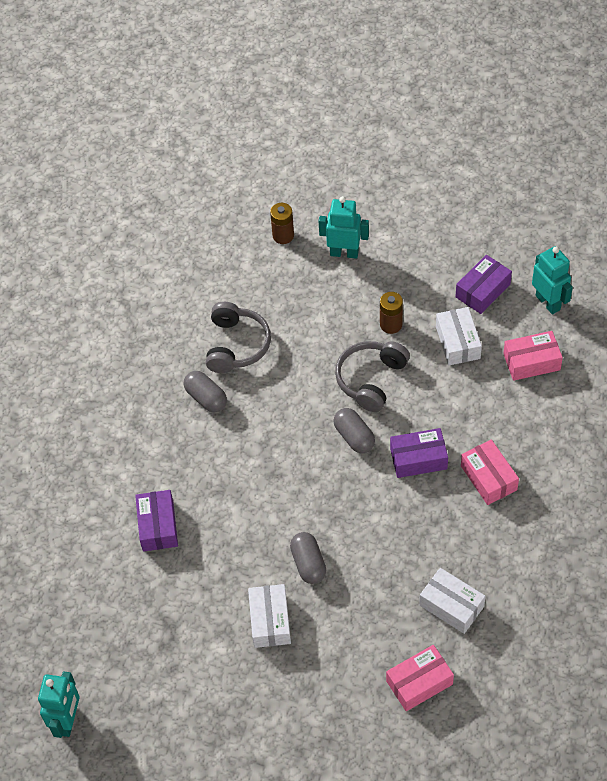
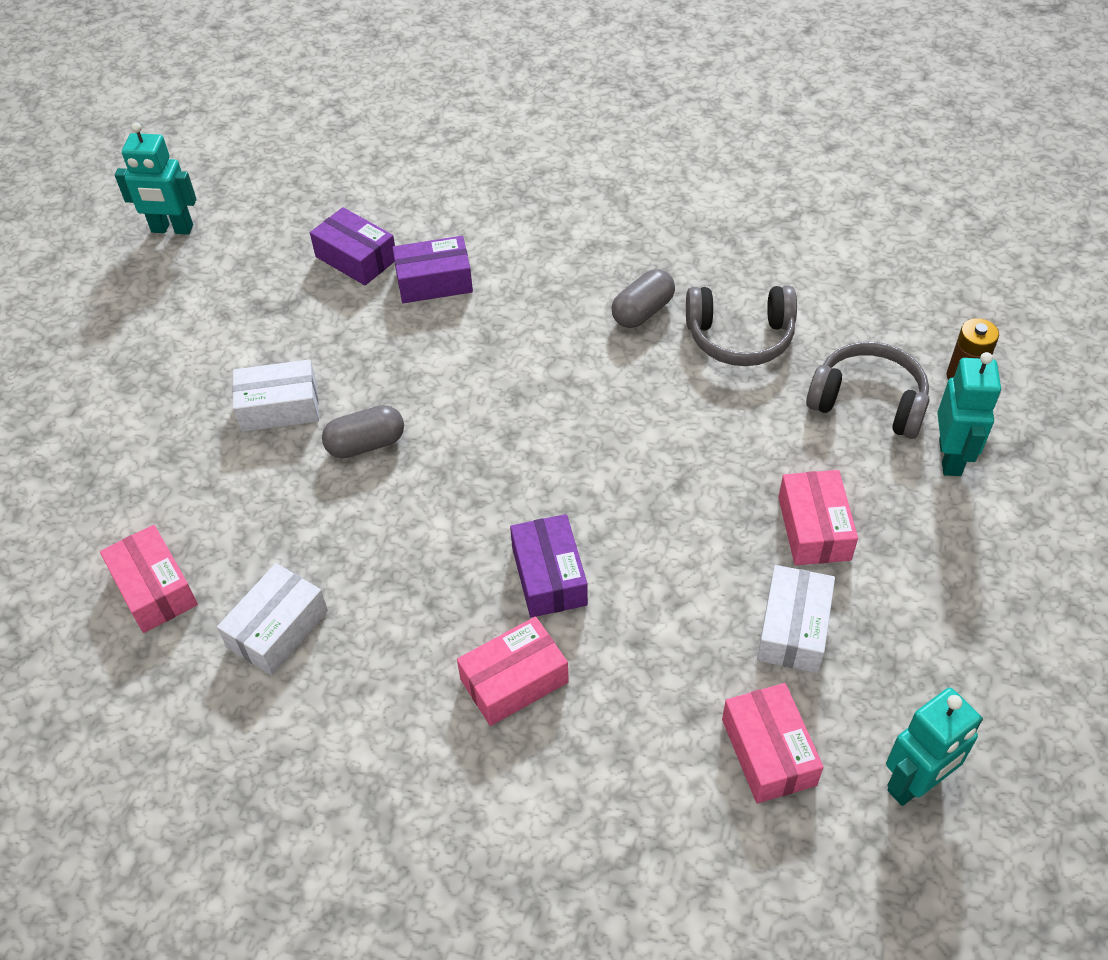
camera: 85 degrees right, 5 degrees down
(354, 437) = (586, 488): grey capsule -> none
(371, 379) = (698, 505): grey headphones -> grey headphones (868, 402)
(391, 324) = (814, 528): brown battery -> pink box
(458, 342) = (793, 629): white box -> white box turned 60 degrees counterclockwise
(483, 290) = (918, 668): purple box -> purple box (356, 258)

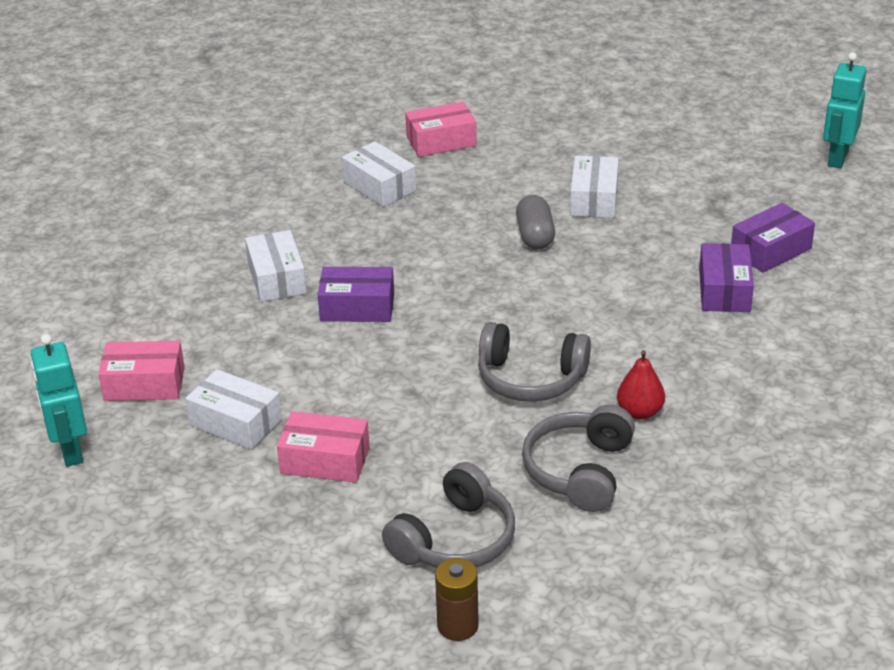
camera: 105 degrees right, 15 degrees down
(514, 681) = (277, 278): pink box -> white box
(622, 396) = (530, 378): none -> grey headphones
(642, 312) = (639, 412): grey capsule -> red pear
(950, 457) = (357, 577): turquoise robot -> none

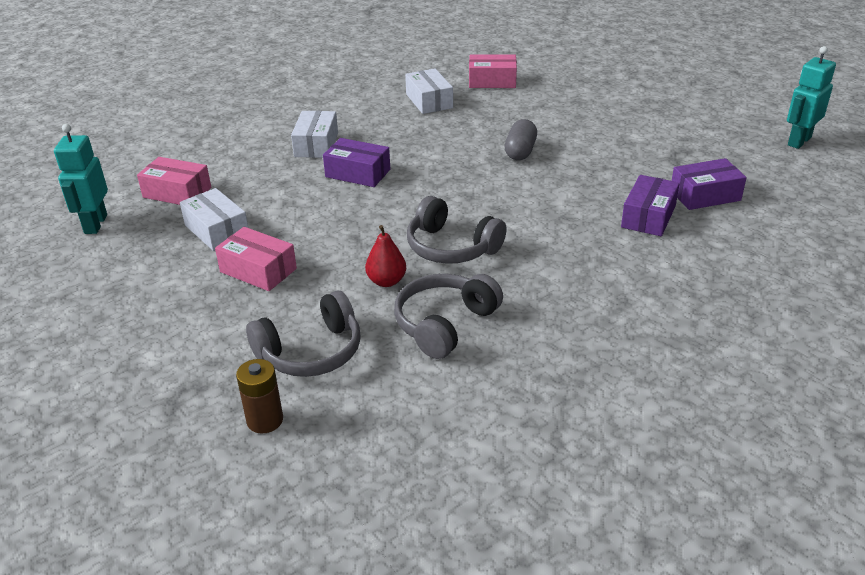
camera: 20 degrees right, 0 degrees up
(594, 199) = (581, 135): white box -> none
(639, 412) = (522, 291): red pear -> red pear (386, 281)

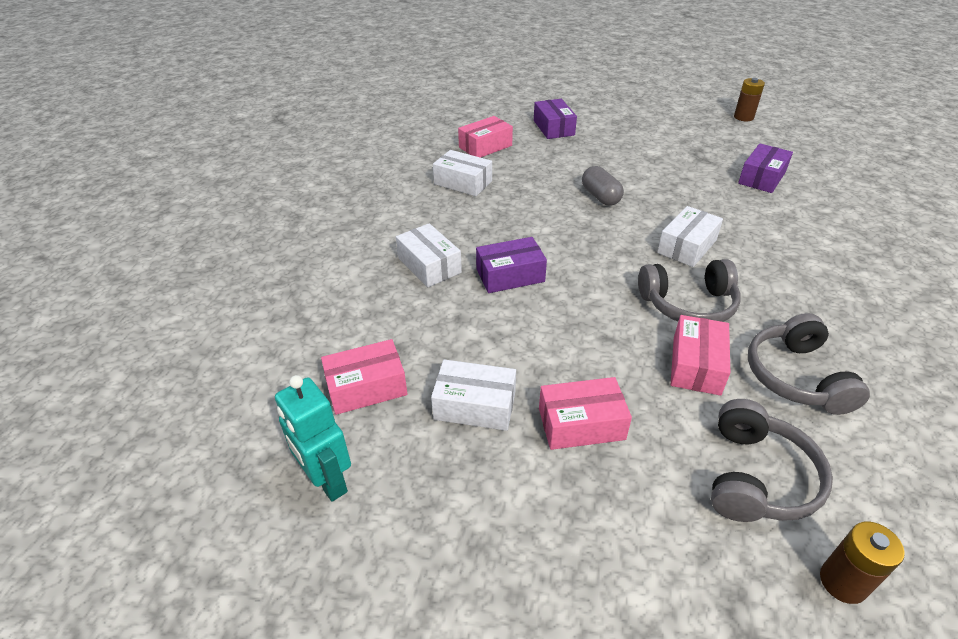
camera: 40 degrees left, 5 degrees up
(386, 281) = (696, 365): red pear -> pink box
(525, 213) = (687, 246): none -> white box
(648, 216) = (759, 209): purple box -> purple box (553, 128)
(798, 141) = (743, 117): turquoise robot -> brown battery

